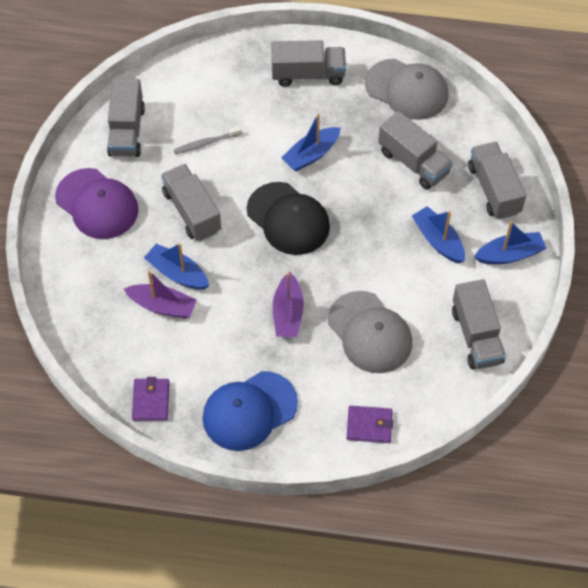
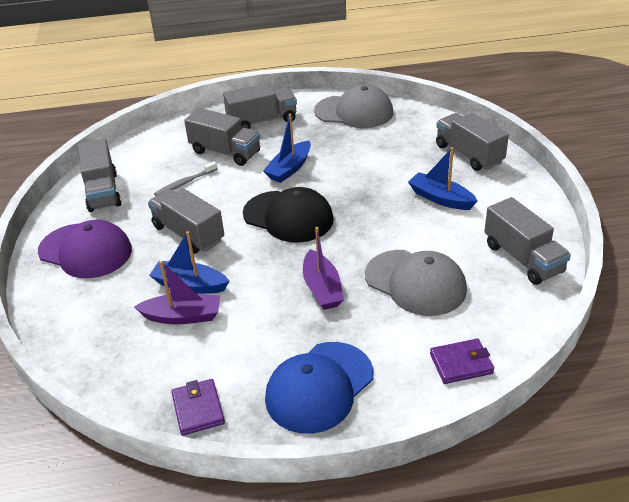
camera: 15 degrees left, 20 degrees down
(413, 162) = (386, 153): grey truck -> grey truck (225, 152)
(509, 254) = (512, 192): blue boat -> none

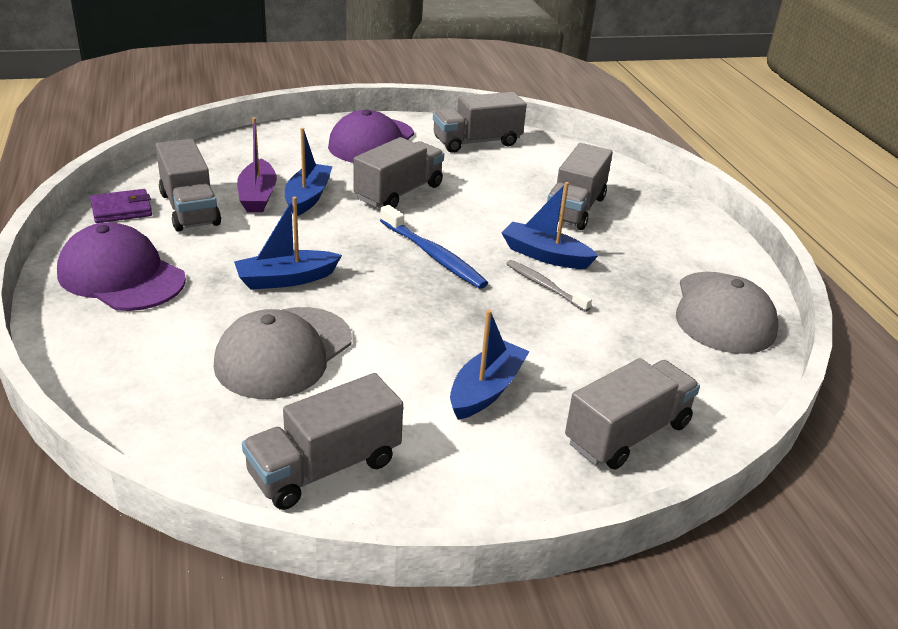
camera: 80 degrees right, 5 degrees down
(185, 183) = (500, 186): grey toothbrush -> grey toothbrush (544, 286)
(262, 121) = (663, 233): grey truck -> grey truck (189, 209)
(288, 217) = (433, 255): black cap -> blue toothbrush
(319, 387) = (121, 276): blue cap -> purple cap
(322, 288) = (286, 279): purple boat -> blue boat
(461, 364) = (116, 381): purple wallet -> none

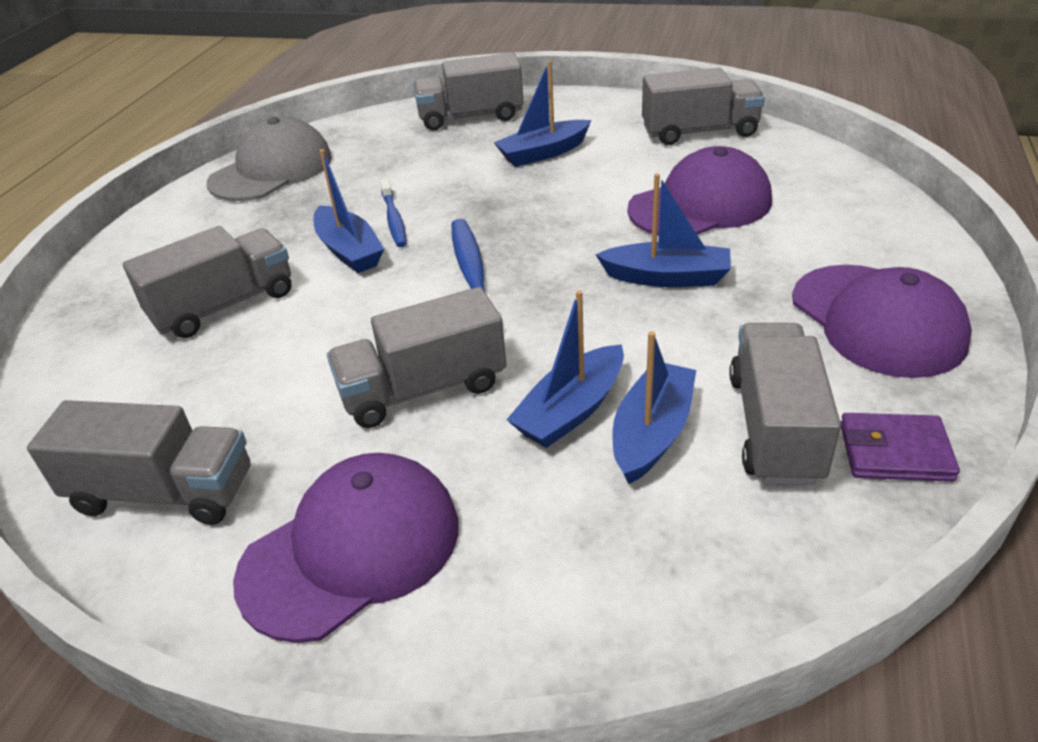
camera: 145 degrees left, 5 degrees up
(257, 196) = (652, 433): purple boat -> blue boat
(284, 353) = (700, 205): grey cap -> purple cap
(544, 286) = (394, 219): grey toothbrush -> blue toothbrush

